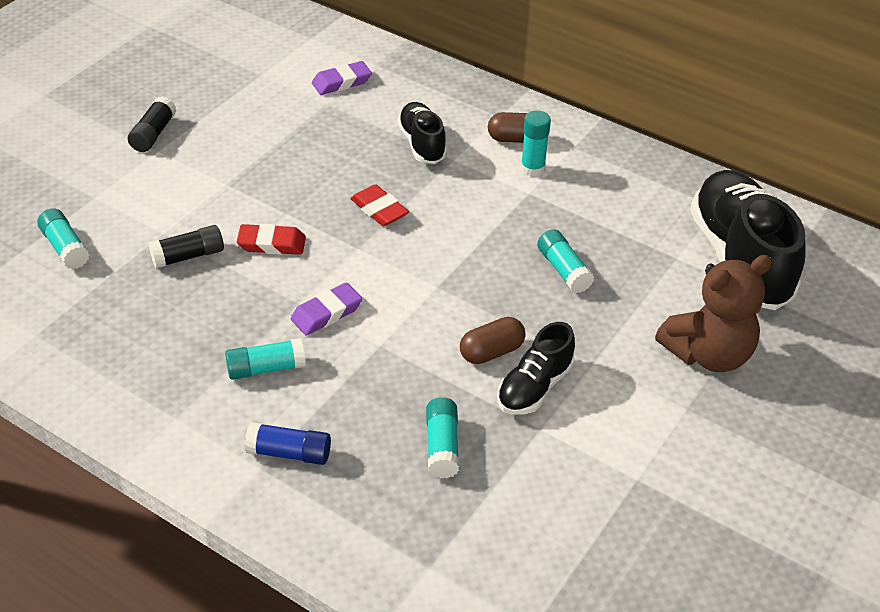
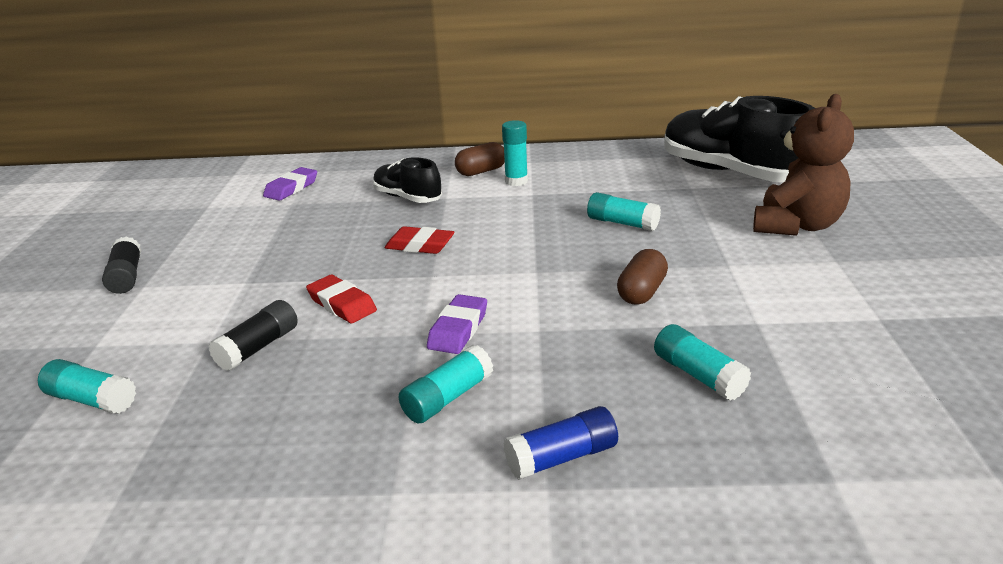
camera: 30 degrees left, 15 degrees down
(271, 244) = (342, 304): red eraser -> red eraser turned 75 degrees clockwise
(534, 387) = (710, 298): black shoe -> none

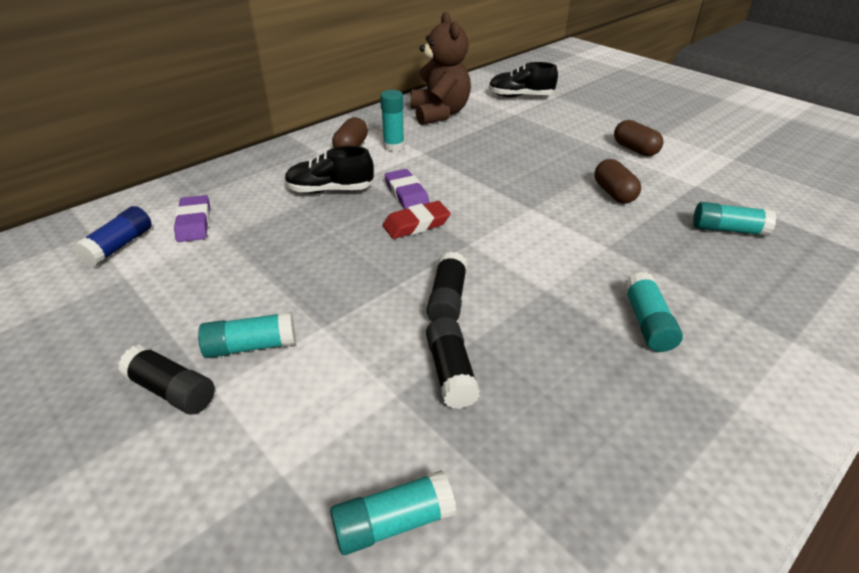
camera: 45 degrees left, 10 degrees up
(342, 304) = (447, 299): red eraser -> black glue stick
(458, 329) = (563, 273): purple eraser -> purple eraser (406, 194)
(562, 457) = (765, 318): blue glue stick -> blue glue stick (119, 246)
(622, 223) = (520, 152): turquoise glue stick -> turquoise glue stick (251, 346)
(731, 173) = (520, 96): black shoe -> black shoe, size x0.53
(758, 263) = (635, 149): none -> brown capsule
(797, 226) = (611, 119): brown teddy bear -> brown teddy bear (439, 114)

